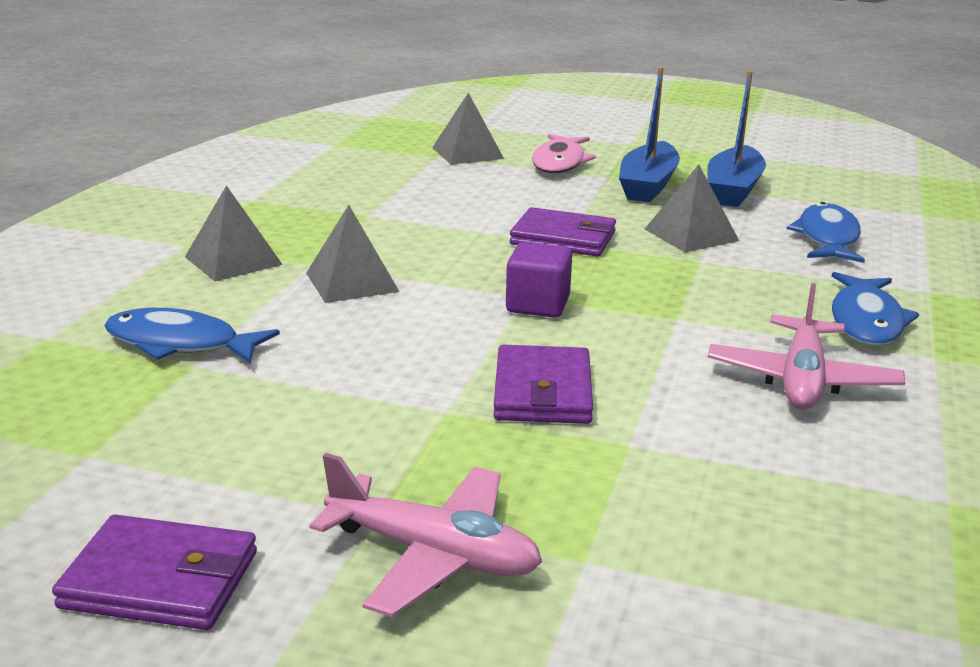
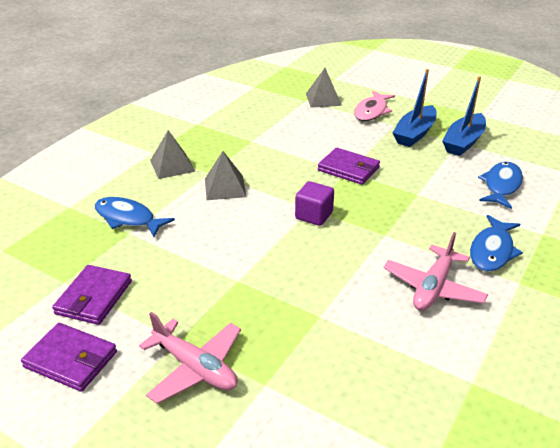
camera: 15 degrees right, 10 degrees up
(542, 391) = (291, 275): purple wallet -> purple wallet (94, 297)
(691, 235) = (422, 174): grey pyramid -> none

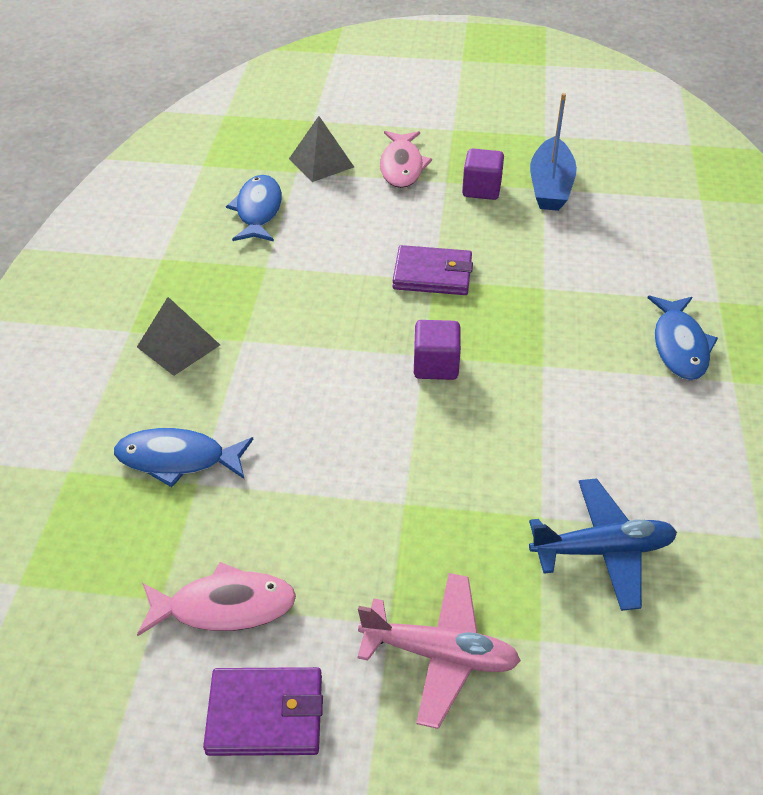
camera: 25 degrees left, 10 degrees up
(94, 297) = (225, 606): purple wallet -> pink fish
(225, 187) = (284, 359): grey pyramid -> none
(346, 349) = (602, 550): none -> blue plane
(414, 133) = (481, 189): blue boat -> purple cube
(433, 287) = (645, 424): pink plane -> none
(501, 185) = (634, 243): blue fish -> blue fish (258, 210)

